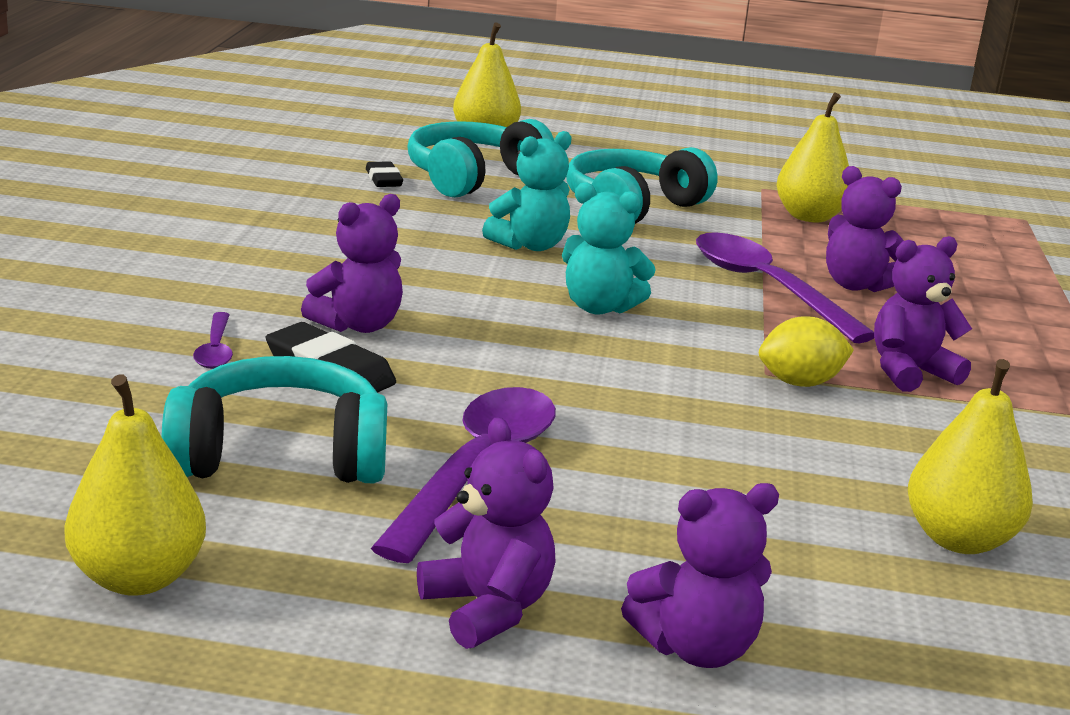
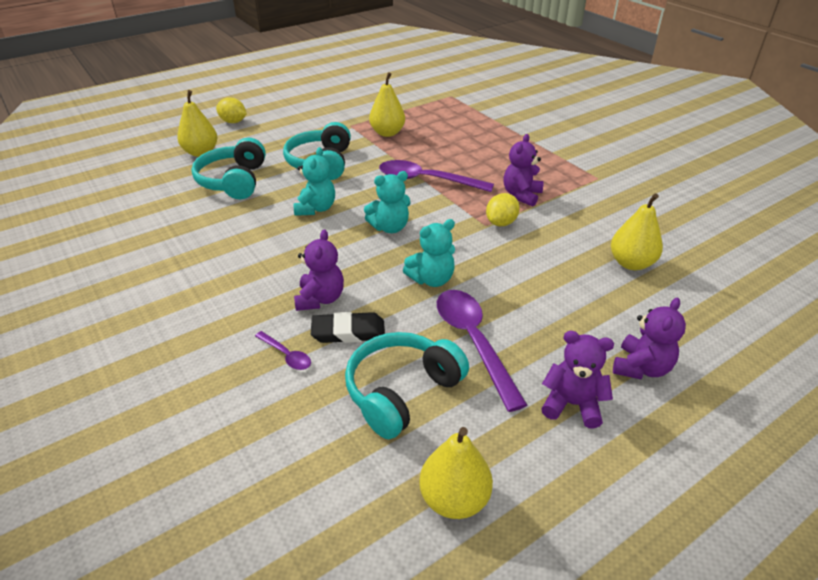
camera: 40 degrees left, 15 degrees up
(383, 179) = (196, 204): black eraser -> none
(550, 382) = (431, 279): none -> turquoise teddy bear
(588, 125) = (233, 122): none -> yellow lemon
(856, 285) = (450, 161): purple teddy bear -> none

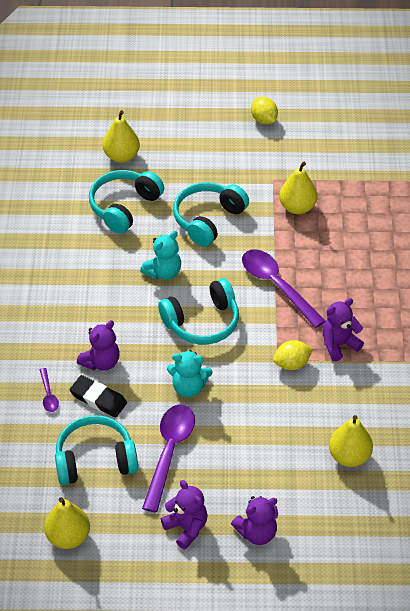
camera: 35 degrees right, 10 degrees up
(233, 122) = (175, 124): yellow lemon -> yellow lemon (264, 120)
(390, 227) = (202, 322): turquoise teddy bear -> turquoise headphones

